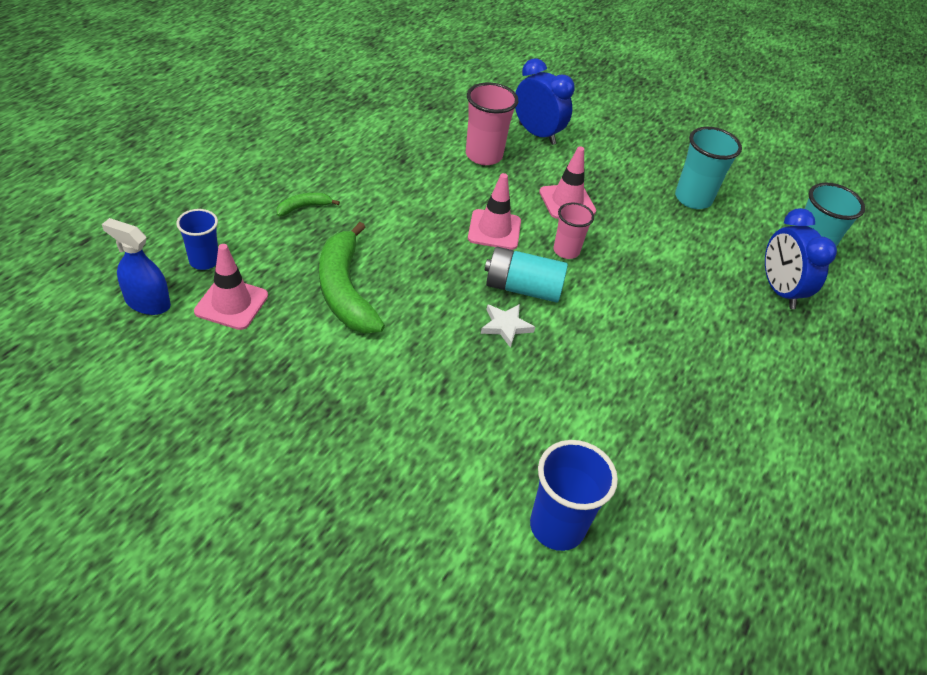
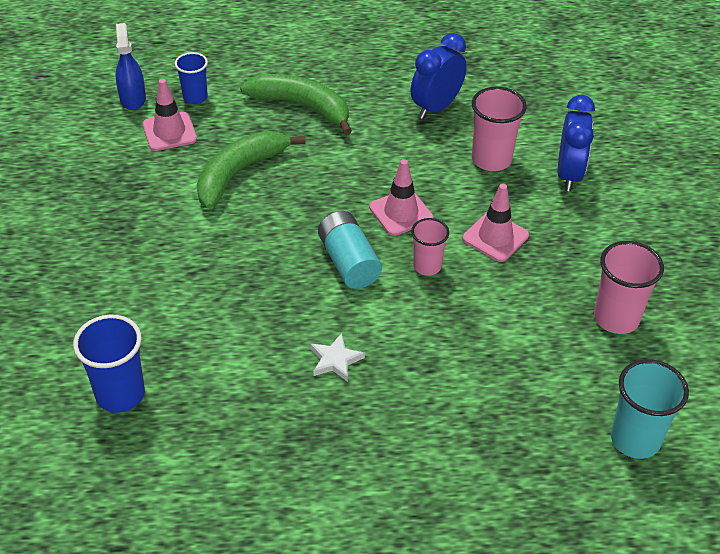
camera: 60 degrees right, 0 degrees up
(304, 207) = (302, 106): green banana -> green banana, size x2.18
(506, 326) = (294, 273): white star -> white star (335, 360)
(693, 198) = (616, 318): turquoise cup -> pink cup
(779, 290) = (551, 436): blue clock -> blue clock (436, 107)

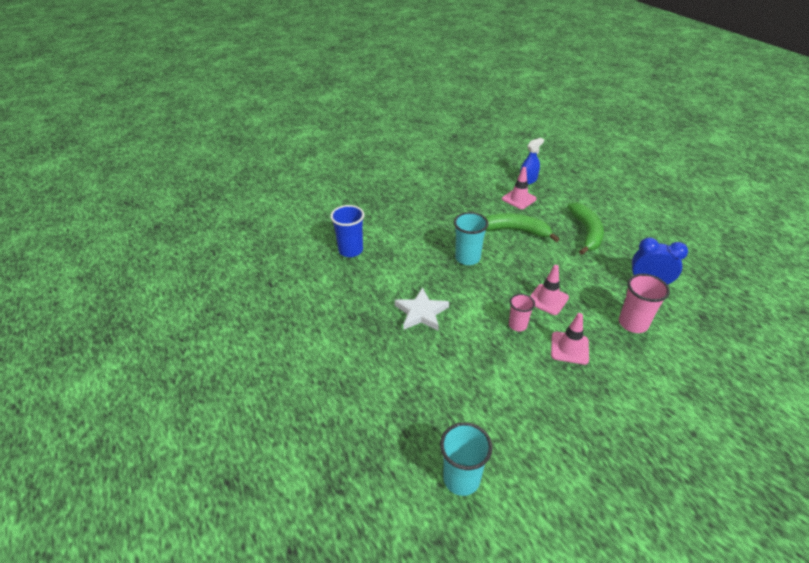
camera: 65 degrees right, 5 degrees down
(195, 97) = (550, 197): blue cup -> none
(257, 254) = (467, 258): none -> turquoise cup
(335, 360) = (421, 313): white star -> white star, size x1.67
(348, 262) = (492, 292): turquoise battery -> none
(569, 174) = (663, 367): blue clock -> none
(616, 318) = (557, 435): pink cup -> none

